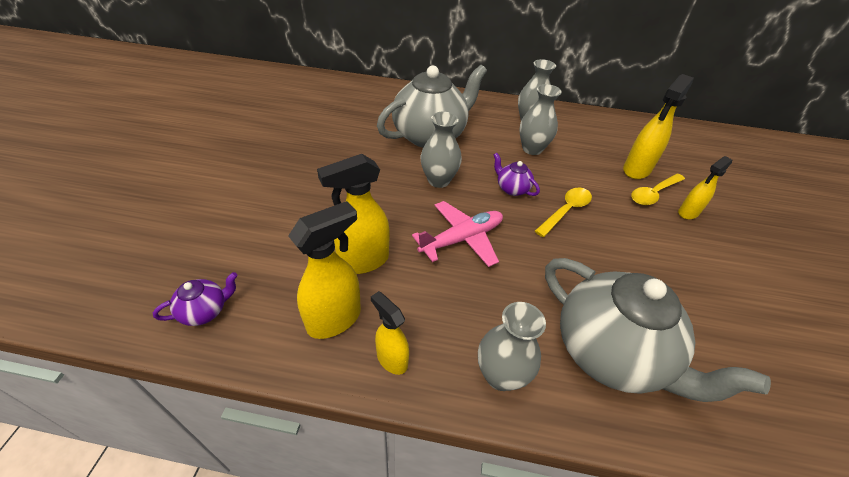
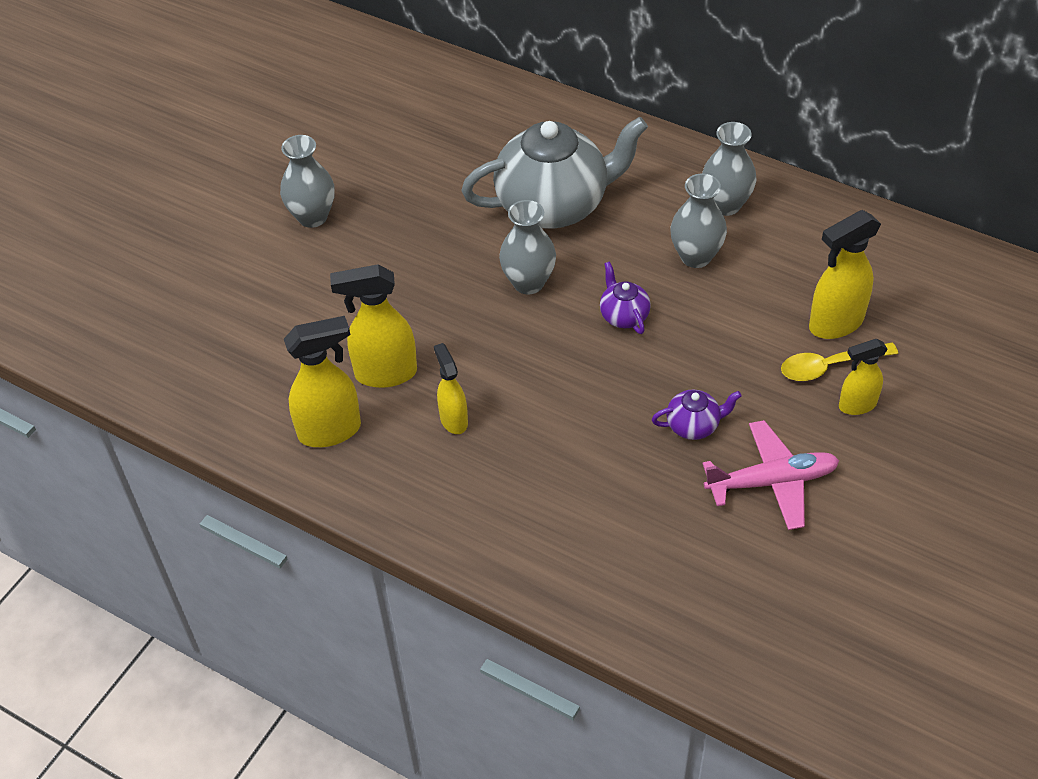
camera: 25 degrees right, 5 degrees up
(205, 311) = (205, 390): purple teapot -> purple teapot (694, 425)
(391, 359) = (372, 484): yellow spray bottle -> yellow spray bottle (453, 420)
(462, 239) = (515, 372): pink plane -> pink plane (772, 482)
(500, 375) = (476, 528): grey vase -> grey vase (312, 217)
(565, 211) = (678, 364): yellow spoon -> none
(611, 353) = (610, 541): grey teapot -> none

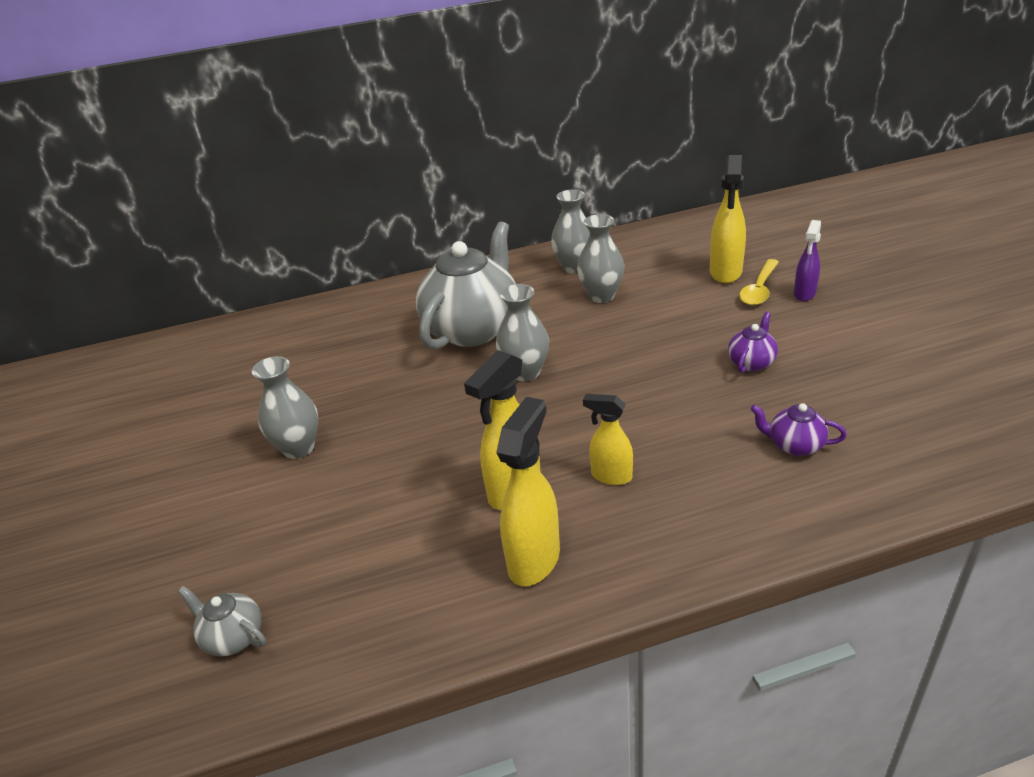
camera: 45 degrees left, 15 degrees down
(137, 327) = (233, 637): none -> grey teapot
(623, 315) = (613, 346): purple teapot -> purple teapot (794, 445)
(772, 482) = (840, 353): pink plane -> none
(856, 405) = (804, 294): yellow spray bottle -> purple spray bottle

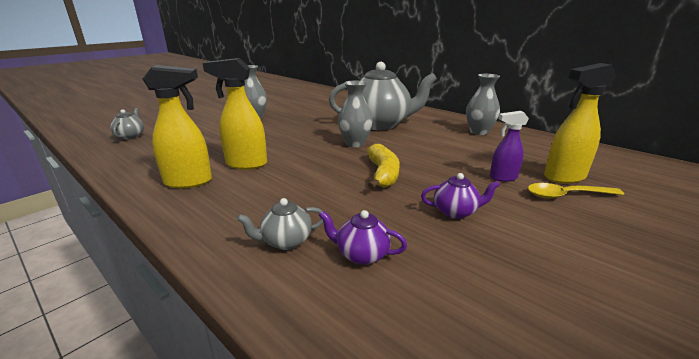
camera: 55 degrees right, 10 degrees down
(601, 296) = (460, 145): grey vase -> none
(611, 476) = (274, 187): yellow spray bottle -> none
(637, 379) = (382, 174): none -> yellow banana
(746, 491) = (285, 241): none -> grey teapot
(794, 445) = (361, 254): purple teapot -> purple teapot turned 60 degrees counterclockwise
(804, 294) = (599, 218): purple spray bottle -> purple spray bottle (502, 178)

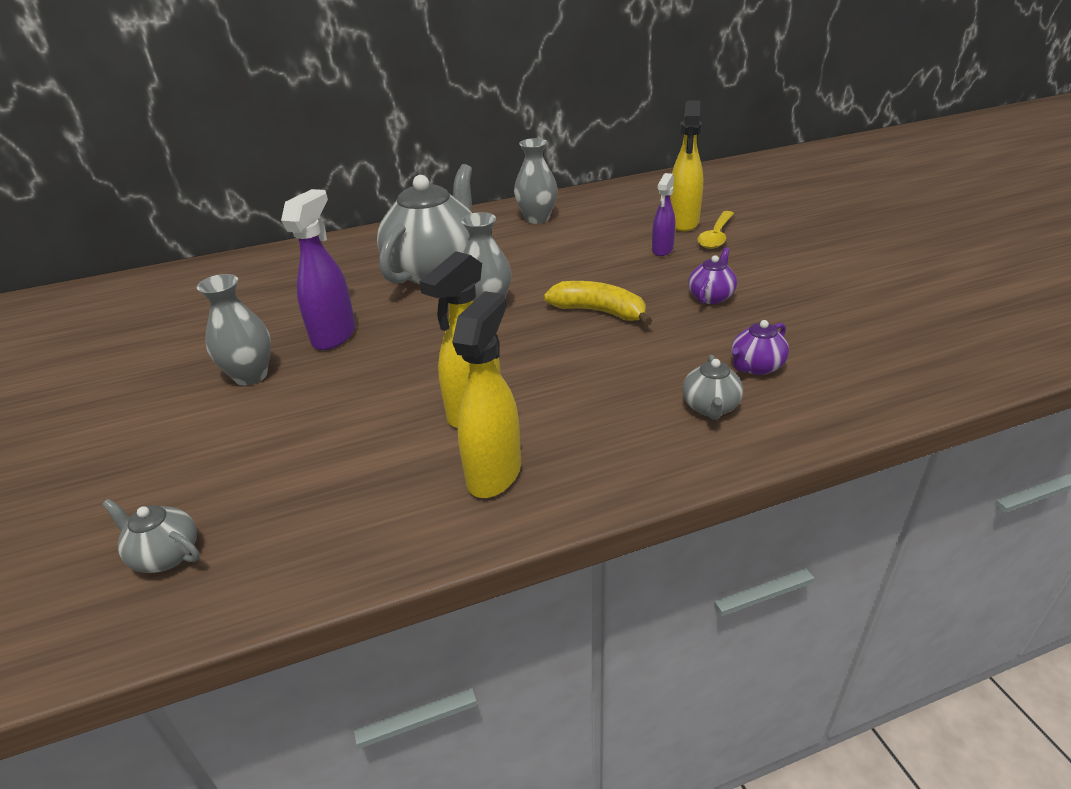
camera: 60 degrees left, 10 degrees up
(297, 121) = (334, 335): none -> purple spray bottle

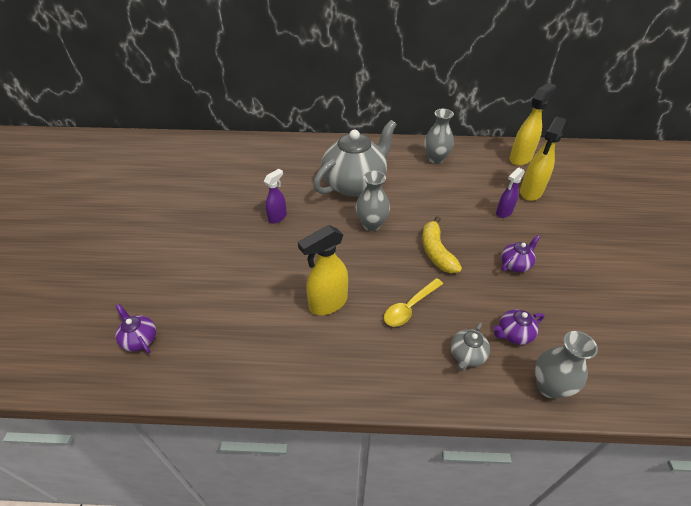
camera: 20 degrees right, 10 degrees up
(165, 555) = (140, 339): grey teapot -> purple teapot
(250, 375) = (223, 232): grey vase -> grey vase (549, 386)
(334, 335) = (277, 217): purple spray bottle -> purple spray bottle, size x0.62
(494, 473) = (318, 353): yellow spray bottle -> yellow spray bottle (520, 158)
(599, 312) = (436, 252): yellow banana -> yellow banana turned 150 degrees counterclockwise
(716, 236) = (547, 212): yellow spoon -> yellow spoon (410, 307)

